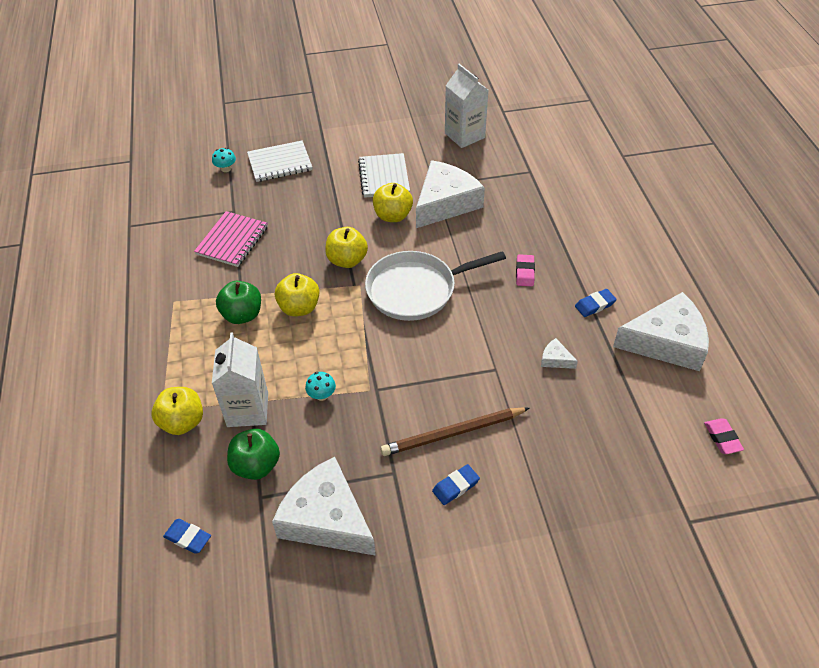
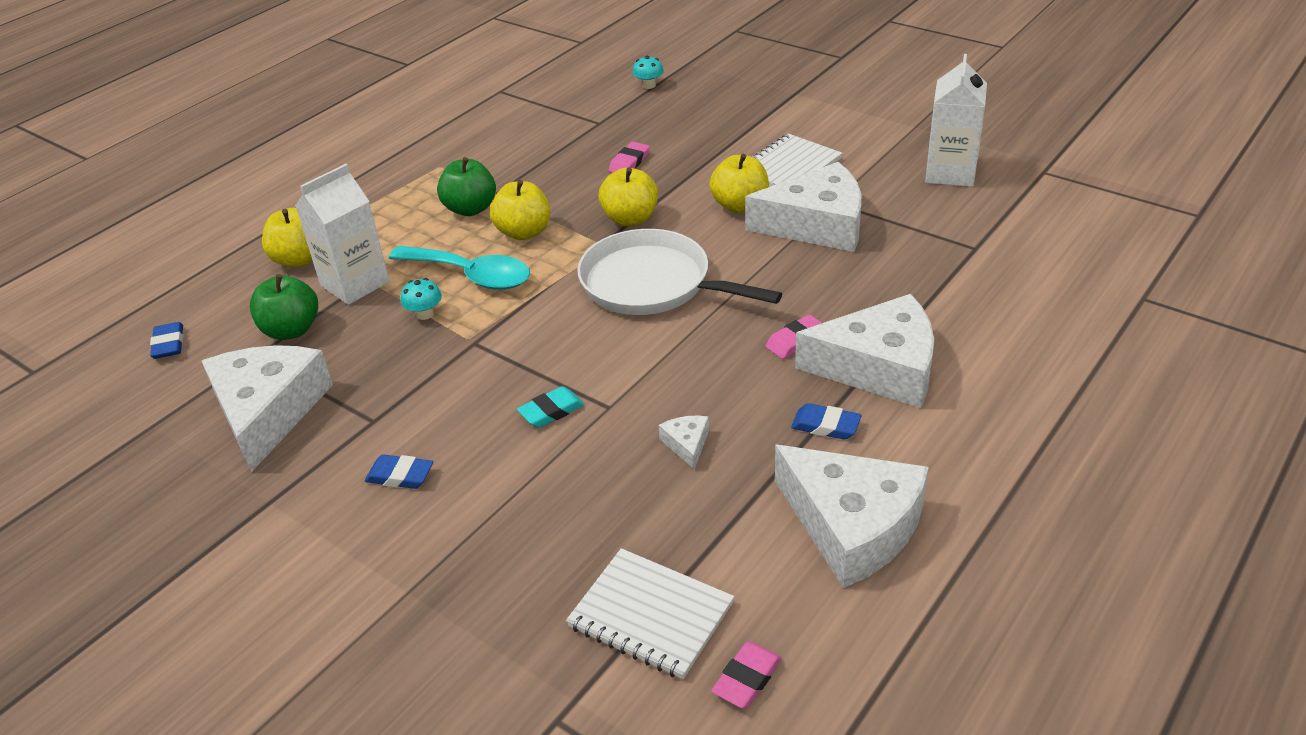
camera: 50 degrees right, 10 degrees down
(232, 240) = (559, 146): pink notebook -> none
(280, 163) = (705, 104): white notebook -> white notebook (650, 615)
(292, 226) = (629, 162): none -> pink eraser
(311, 354) = (471, 275): none -> turquoise spoon
(452, 433) = (474, 430): brown pencil -> none
(473, 393) = (551, 411): none -> turquoise eraser
(576, 260) = (880, 367): none -> white cheese

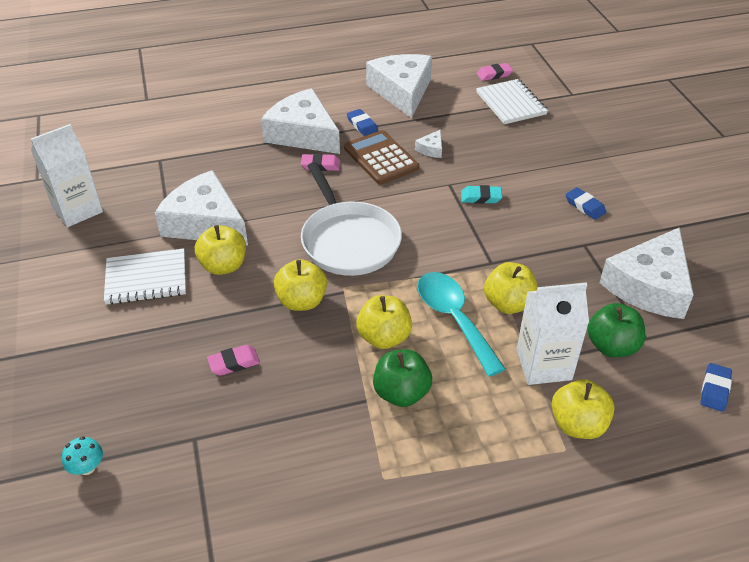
camera: 145 degrees left, 5 degrees up
(425, 314) = (508, 304): turquoise mushroom -> yellow apple
(736, 392) = (381, 158): none -> brown calculator

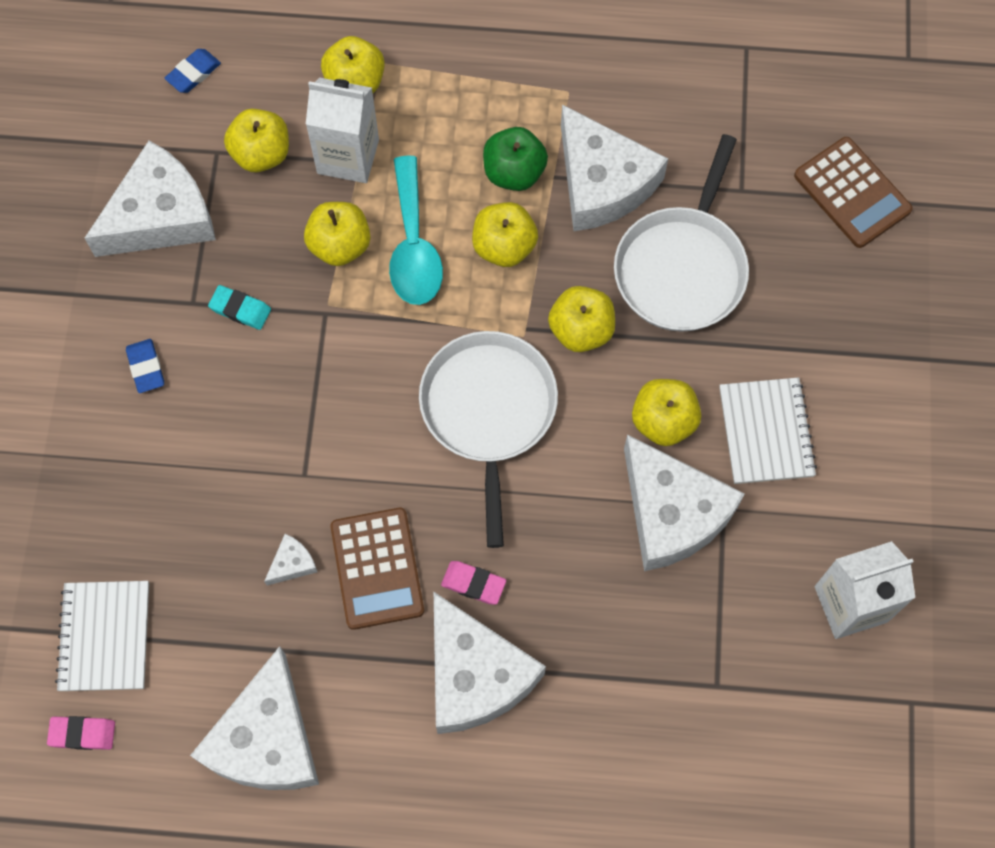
camera: 160 degrees left, 25 degrees up
(87, 467) = (852, 193): turquoise mushroom -> brown calculator
(146, 279) = (766, 432): white notebook -> white notebook turned 75 degrees clockwise
(234, 363) = (682, 268): pink eraser -> white pan
(322, 408) = (602, 182): none -> white cheese
(362, 125) = (372, 664): blue eraser -> none
(481, 197) = (275, 433): turquoise eraser -> turquoise eraser (240, 309)
(611, 346) = (261, 154): green apple -> yellow apple

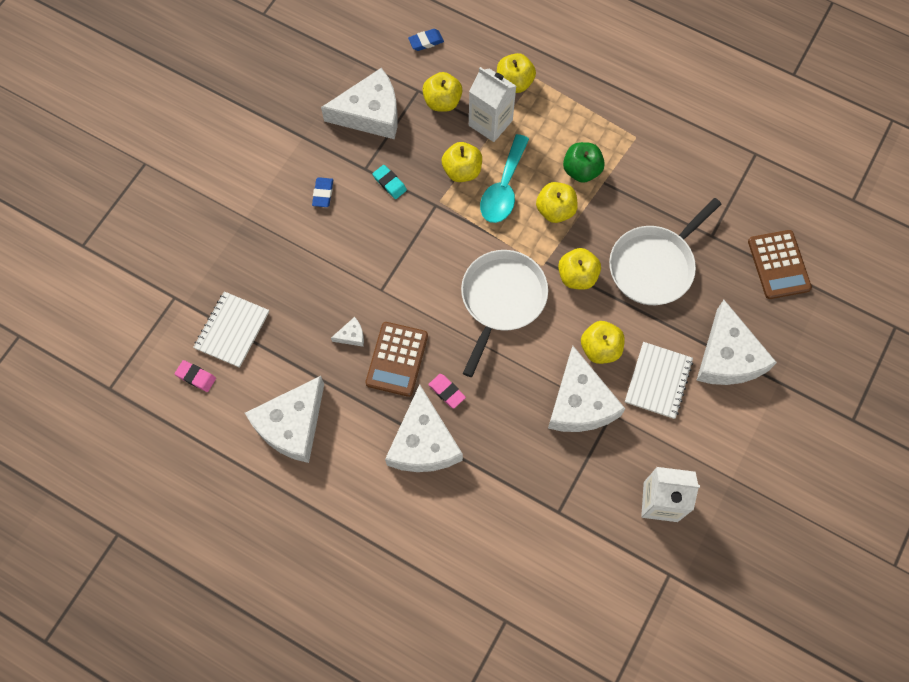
camera: 25 degrees right, 0 degrees up
(602, 182) = (630, 197): white cheese -> white cheese (727, 356)

